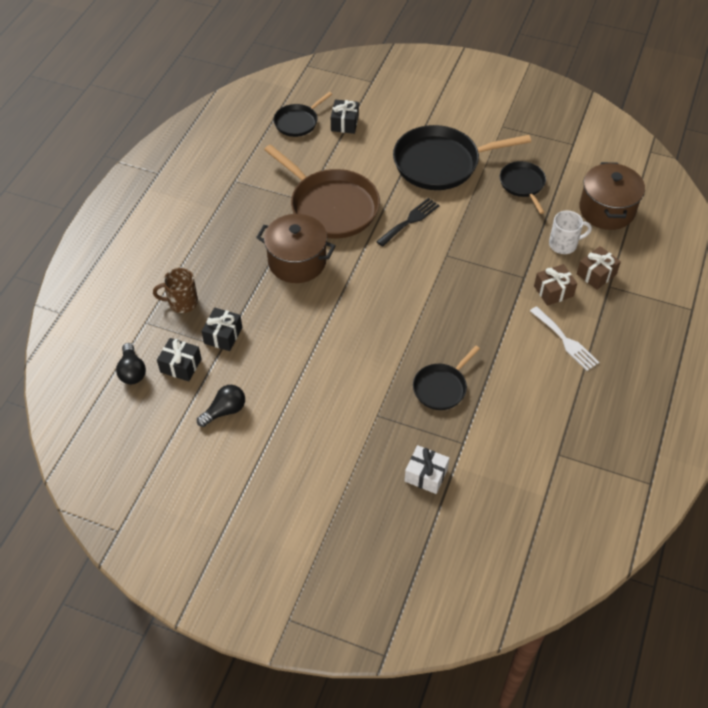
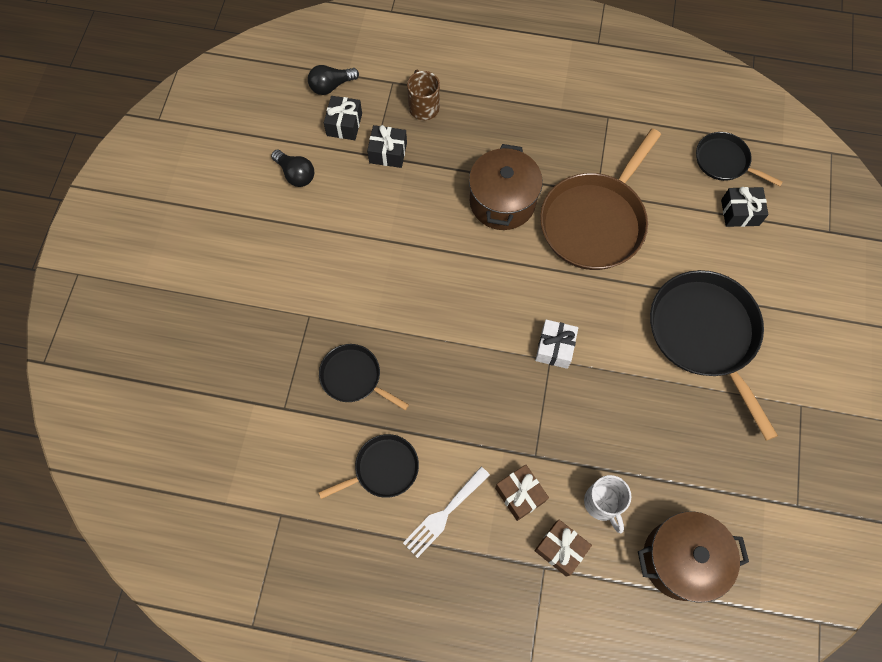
camera: 80 degrees right, 15 degrees up
(410, 221) = (595, 311): black fork -> none
(426, 475) = (240, 375): white gift -> white gift (554, 348)
(522, 184) = (696, 442): black pan -> black pan (383, 469)

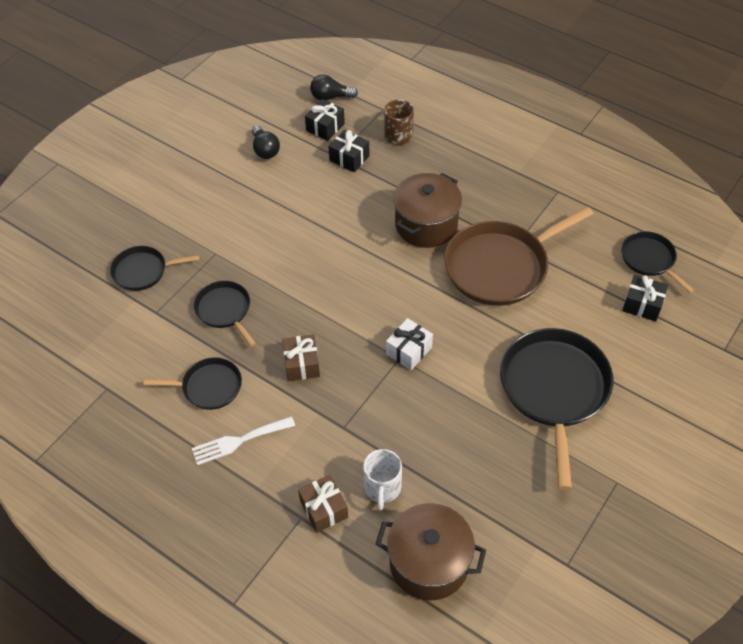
camera: 25 degrees right, 15 degrees down
(244, 366) = (143, 271): none -> black pan
(520, 494) = (313, 452): brown gift -> brown gift (301, 364)

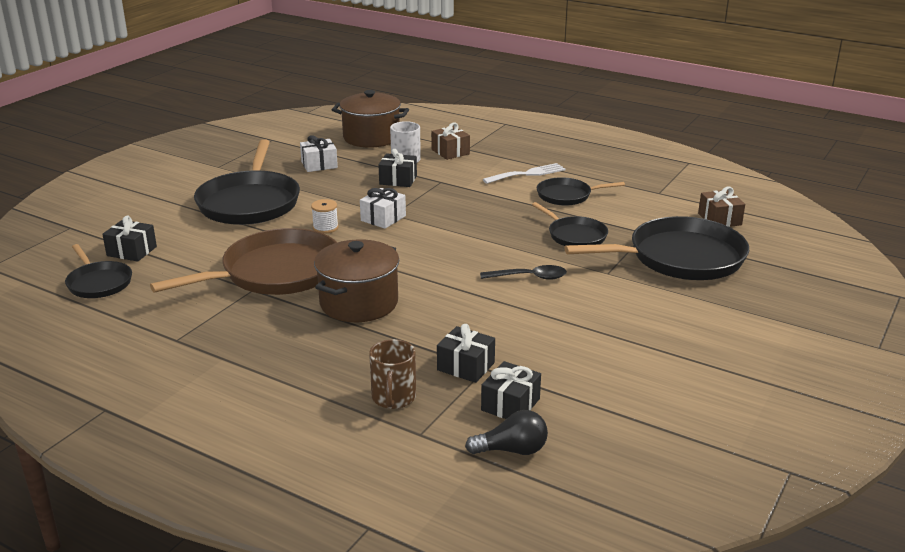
camera: 175 degrees right, 25 degrees down
(143, 271) = (680, 258): black pan -> black pan, size x1.87
(265, 150) = (592, 372): black light bulb -> none
(283, 250) = (529, 277): none -> black spoon
(301, 364) = (485, 208): brown gift -> brown gift (719, 219)
(393, 434) = (398, 180): none -> black gift
(466, 336) = (325, 228): none -> white spool
(491, 480) = (319, 165): none -> white gift

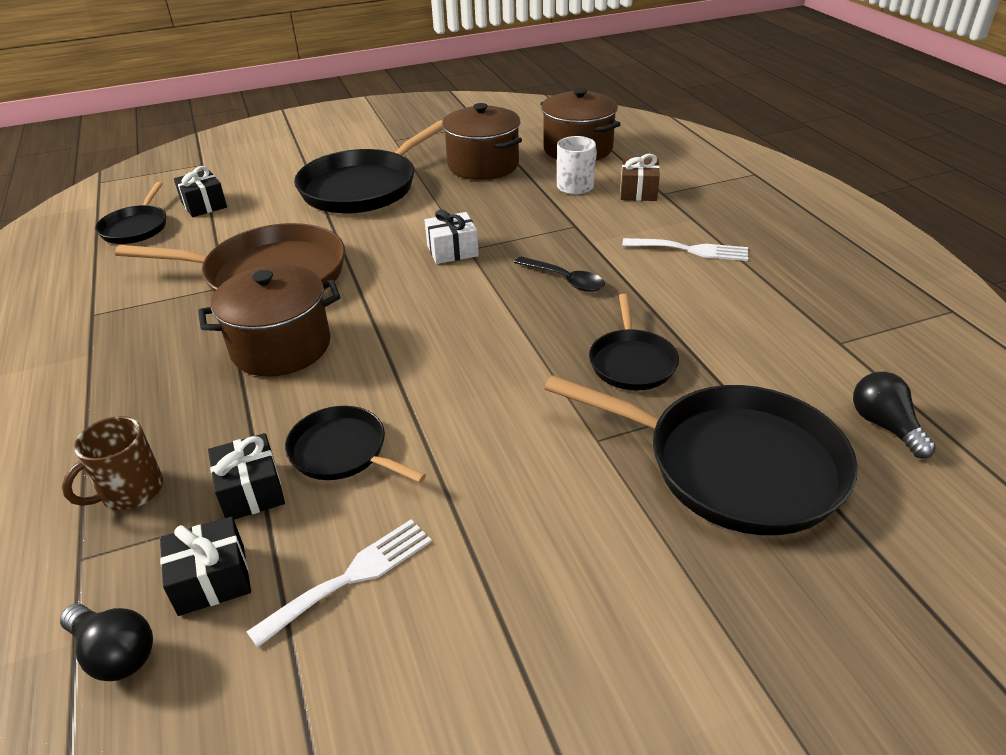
camera: 40 degrees right, 10 degrees up
(319, 165) = (483, 165): white gift -> brown pot
(325, 228) = (384, 241): white spool -> none
(398, 180) = (533, 208): black gift -> none
(529, 277) = (493, 399): black spoon -> black spoon (565, 280)
(567, 196) = (700, 299): black pan -> black pan (342, 451)
(577, 370) = (351, 577): none -> white fork
(719, 219) = (884, 426): brown gift -> black light bulb

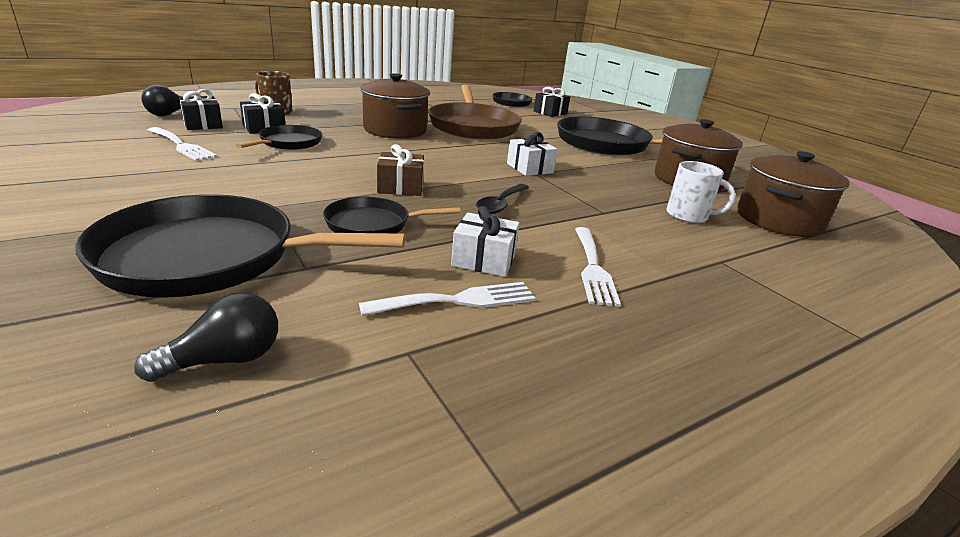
camera: 75 degrees right, 10 degrees down
(638, 191) = (710, 247): brown gift -> brown gift (400, 187)
(692, 300) = (484, 260): none -> white gift
(734, 465) = (208, 257): black pan -> black pan turned 75 degrees clockwise
(764, 317) = (458, 300): none -> white fork

